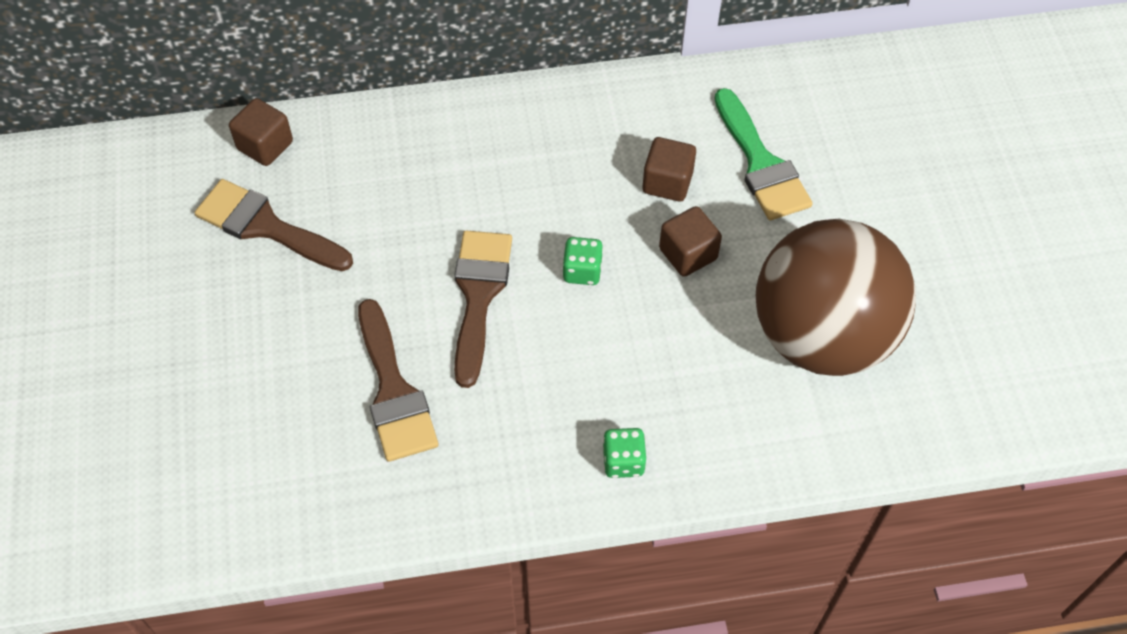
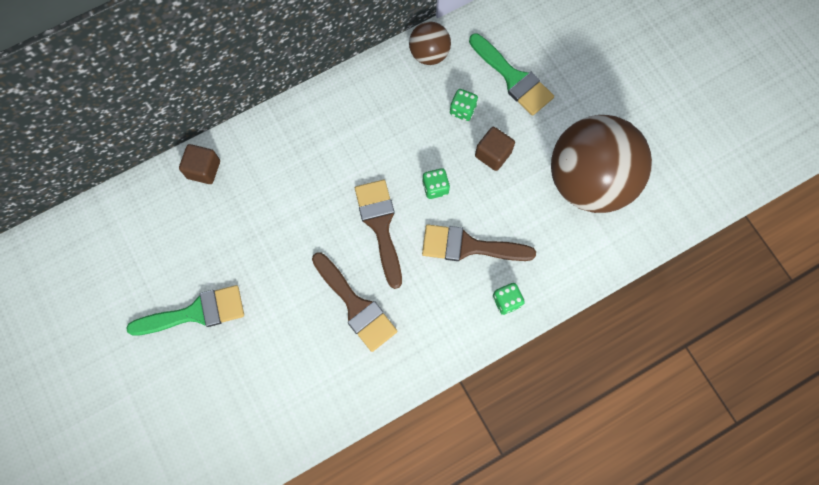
camera: 20 degrees left, 15 degrees up
(163, 323) = (196, 312): none -> green brush
(266, 226) = (229, 225): brown brush -> brown brush (469, 246)
(649, 97) = (429, 54): none -> brown ball
(667, 182) = (462, 110): brown cube -> green dice

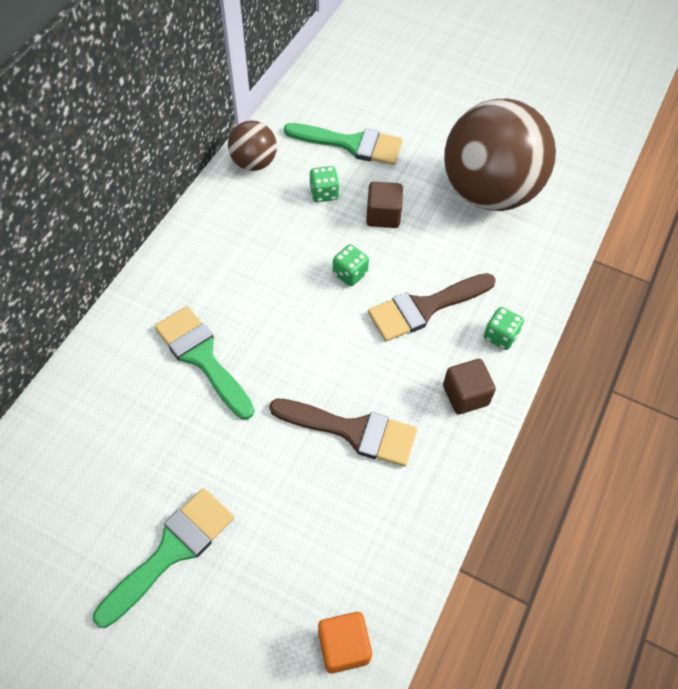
camera: 35 degrees left, 15 degrees down
(204, 169) = (79, 392): brown cube -> brown cube (465, 395)
(256, 438) = (344, 646): none -> orange cube
(294, 192) = (202, 357): none -> green brush
(380, 225) = (320, 339): brown brush -> none

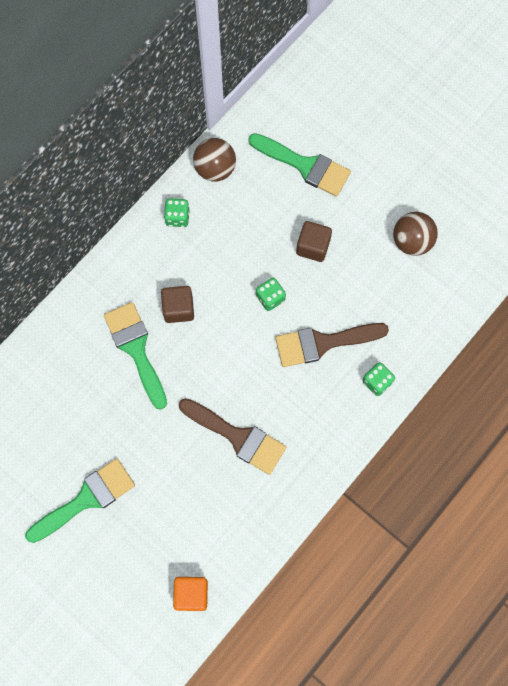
camera: 15 degrees right, 15 degrees up
(324, 193) = (268, 213): green dice -> green dice (177, 217)
(465, 395) = (333, 427): brown cube -> brown cube (178, 309)
(489, 192) = (412, 241): brown ball -> brown ball, size x0.47

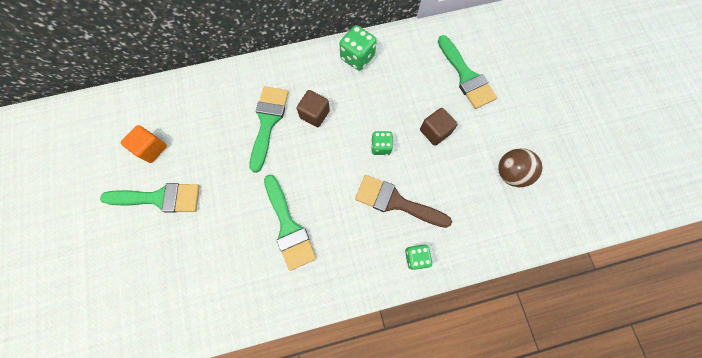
camera: 35 degrees right, 0 degrees up
(177, 217) = (357, 57): green dice -> green dice, size x1.53
(191, 594) = (171, 318): orange cube -> orange cube (152, 148)
(215, 169) = (403, 43): brown ball -> none
(238, 437) = (288, 227): brown brush -> green brush

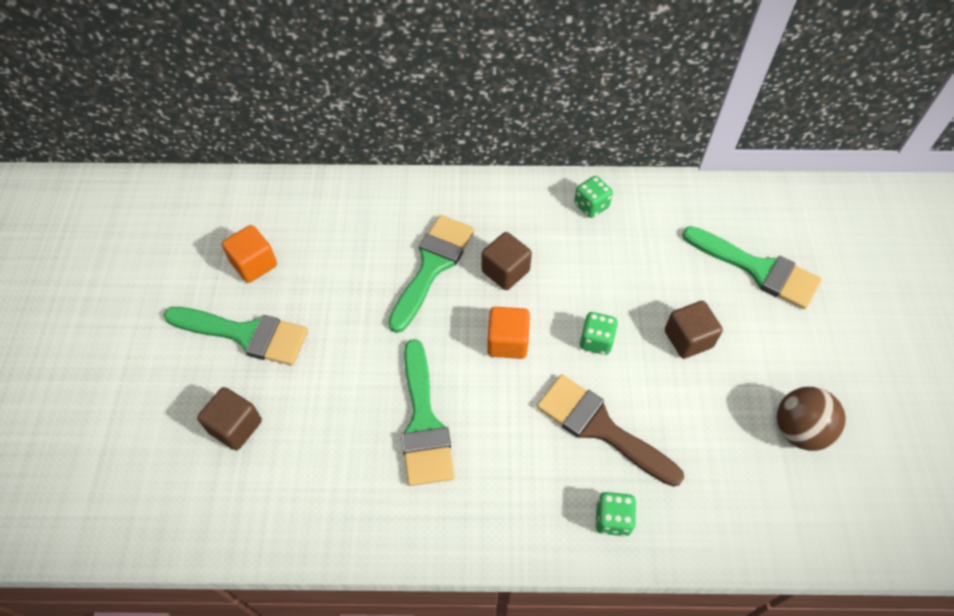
camera: 15 degrees right, 15 degrees down
(170, 261) = (235, 426): none -> brown cube
(327, 161) = (507, 342): none -> orange cube
(357, 57) = (591, 206): green dice -> green dice, size x0.65
(466, 76) = (758, 269): green brush -> green brush turned 45 degrees counterclockwise

